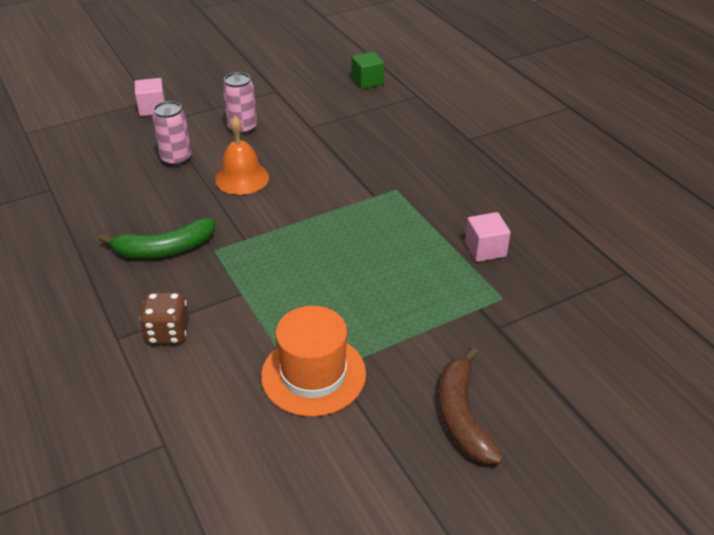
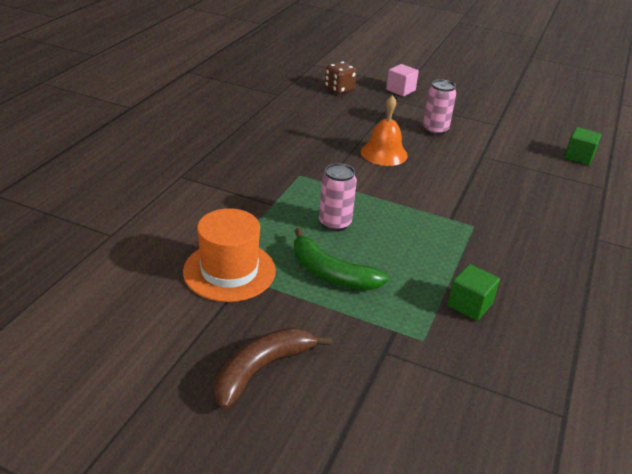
camera: 50 degrees right, 5 degrees down
(165, 249) = (277, 156): green banana -> green banana (331, 273)
(168, 332) = (205, 192): brown dice -> brown dice (339, 89)
(176, 159) = (365, 121): pink can -> pink can (334, 223)
(485, 249) = (469, 305): pink cube -> green cube

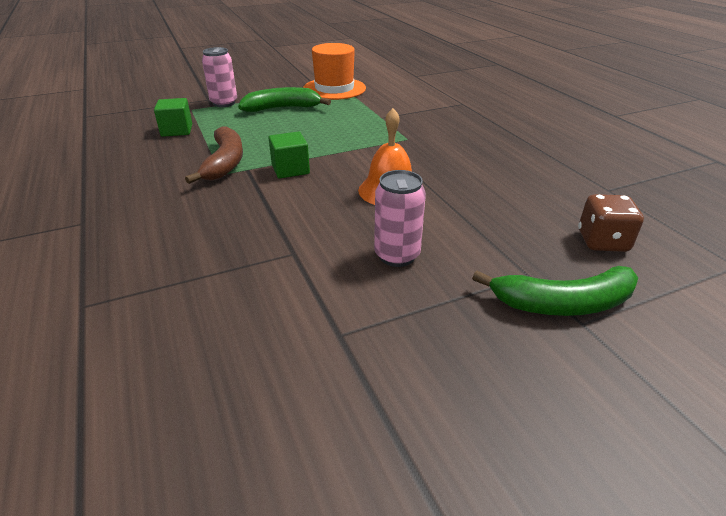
camera: 135 degrees right, 0 degrees up
(261, 369) = (257, 77): brown banana -> brown banana (225, 163)
(334, 223) = (324, 126): pink can -> pink can (224, 103)
(400, 90) = (563, 303): pink cube -> green banana
(579, 157) = (148, 351): green cube -> green cube (290, 169)

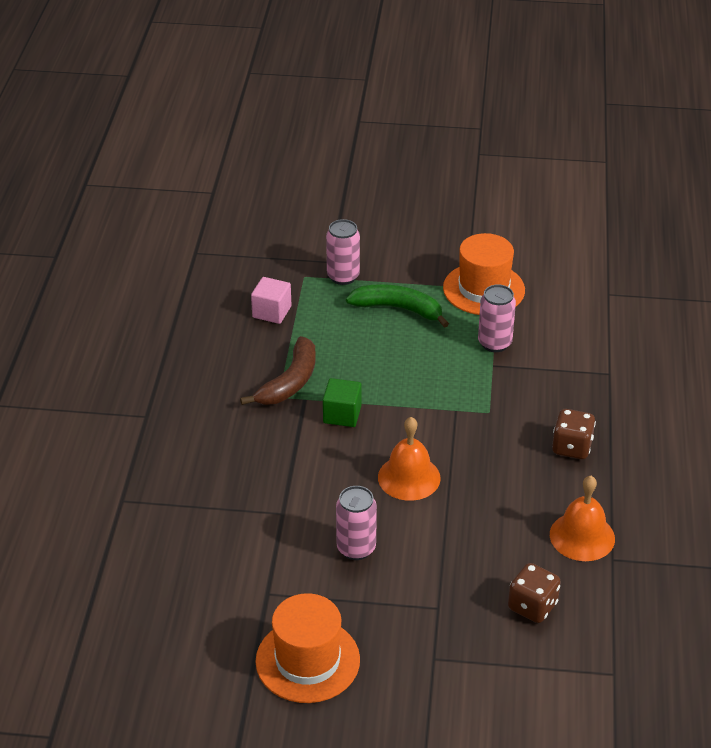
camera: 30 degrees right, 5 degrees up
(177, 130) = (272, 312): green cube -> pink cube
(370, 108) = (494, 343): none -> pink can
(458, 392) = (307, 660): none -> orange hat
(489, 140) = (571, 447): none -> brown dice
(563, 303) = (437, 639): green banana -> none
(568, 183) = (582, 536): none -> orange bell

